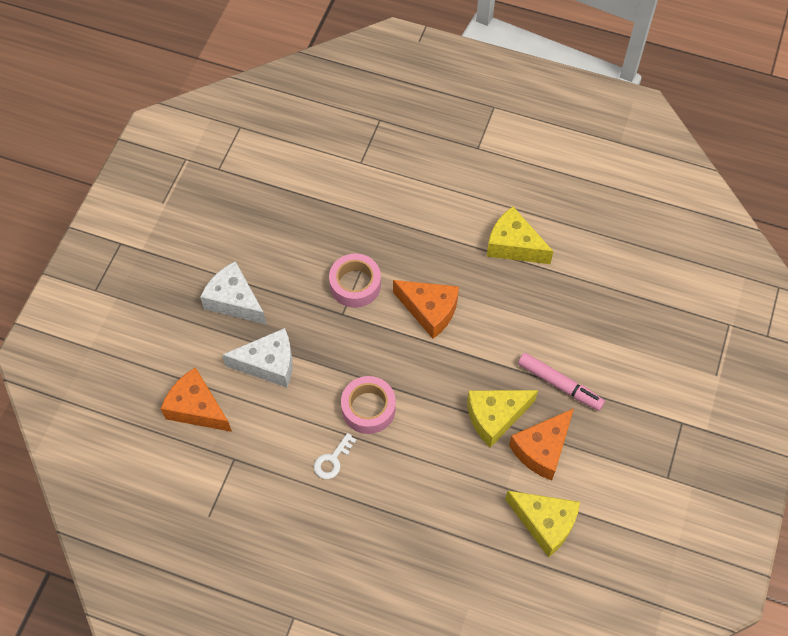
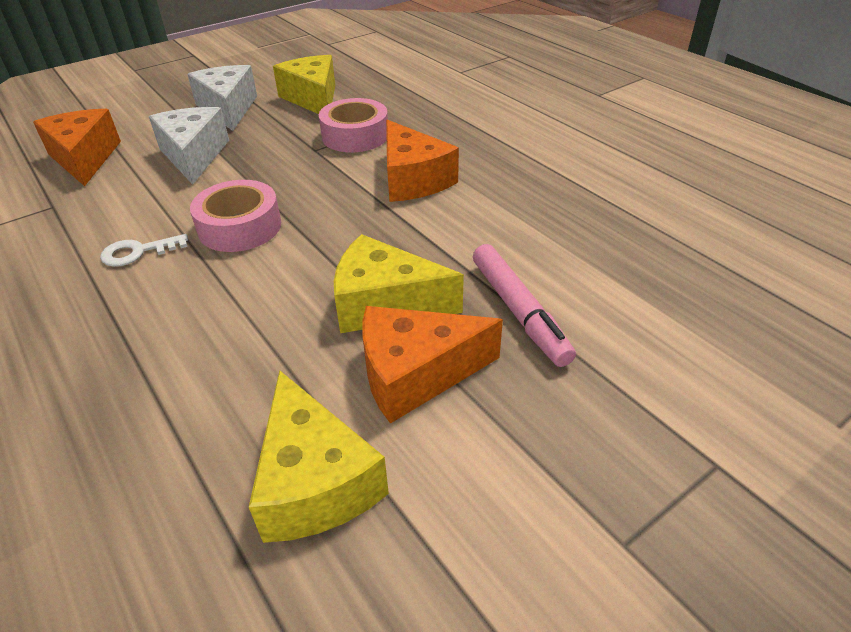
camera: 35 degrees right, 20 degrees down
(269, 364) = (194, 155): white cheese -> white cheese turned 135 degrees counterclockwise
(513, 245) = (575, 166): yellow cheese -> yellow cheese (313, 98)

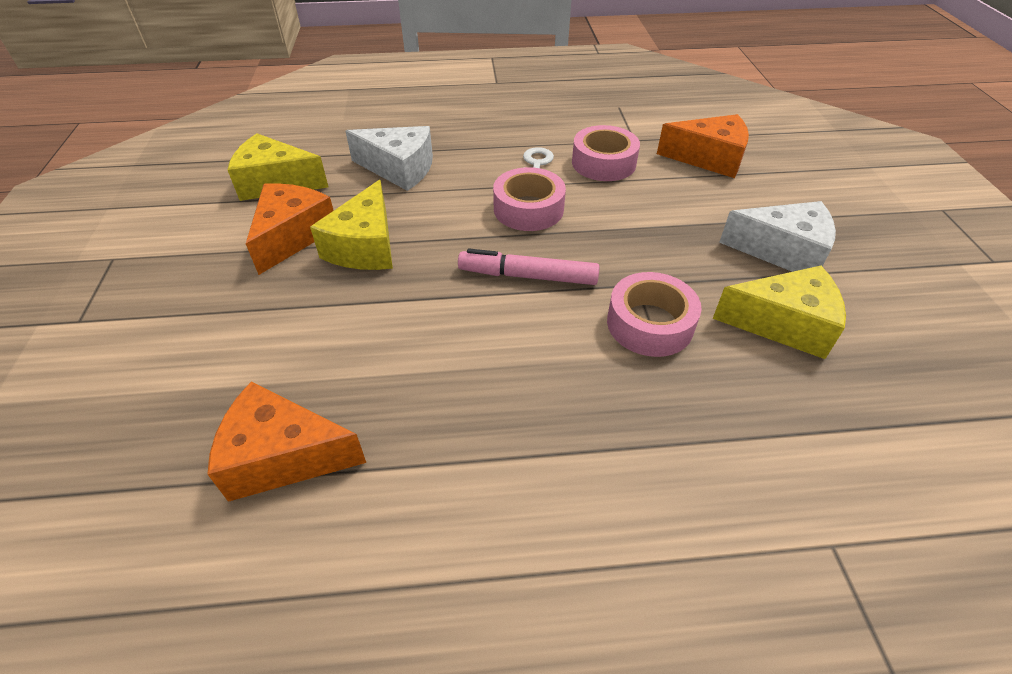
camera: 120 degrees right, 5 degrees up
(118, 210) = (603, 163): none -> pink tape
(194, 155) = (676, 210): white cheese -> white cheese (399, 169)
(385, 304) = (365, 246): yellow cheese -> yellow cheese turned 150 degrees clockwise
(413, 179) = (517, 330): orange cheese -> orange cheese (283, 456)
(518, 311) = (281, 306): pink marker -> pink marker (528, 276)

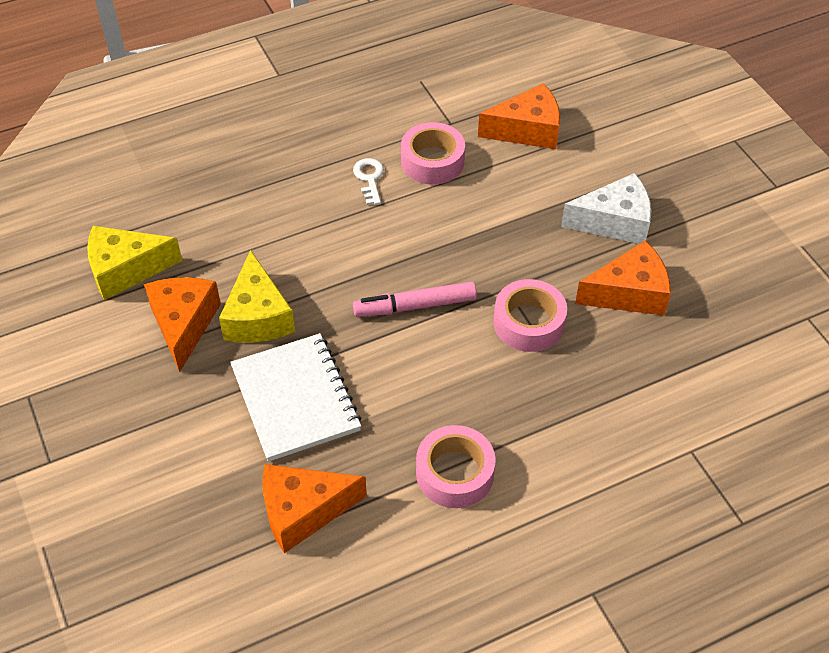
camera: 20 degrees left, 5 degrees up
(353, 330) = (296, 399): none -> white notebook
(399, 169) = (240, 220): white cheese -> none
(528, 209) = (385, 235): pink tape -> pink tape (455, 473)
(784, 324) = (629, 293): yellow cheese -> orange cheese

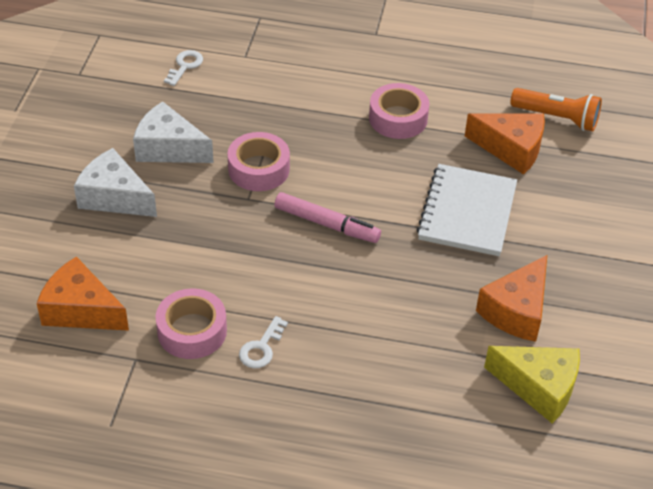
camera: 145 degrees left, 5 degrees down
(258, 316) = (452, 284): yellow cheese -> none
(279, 598) = (557, 118): none -> orange flashlight
(629, 293) = (168, 148): orange cheese -> white cheese
(731, 395) = (185, 66): none -> white key

